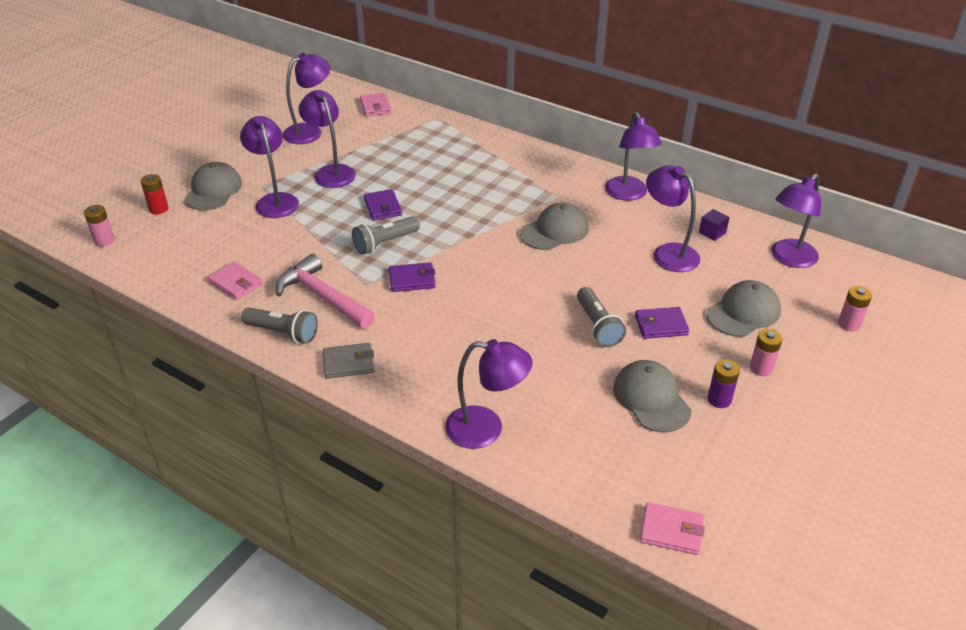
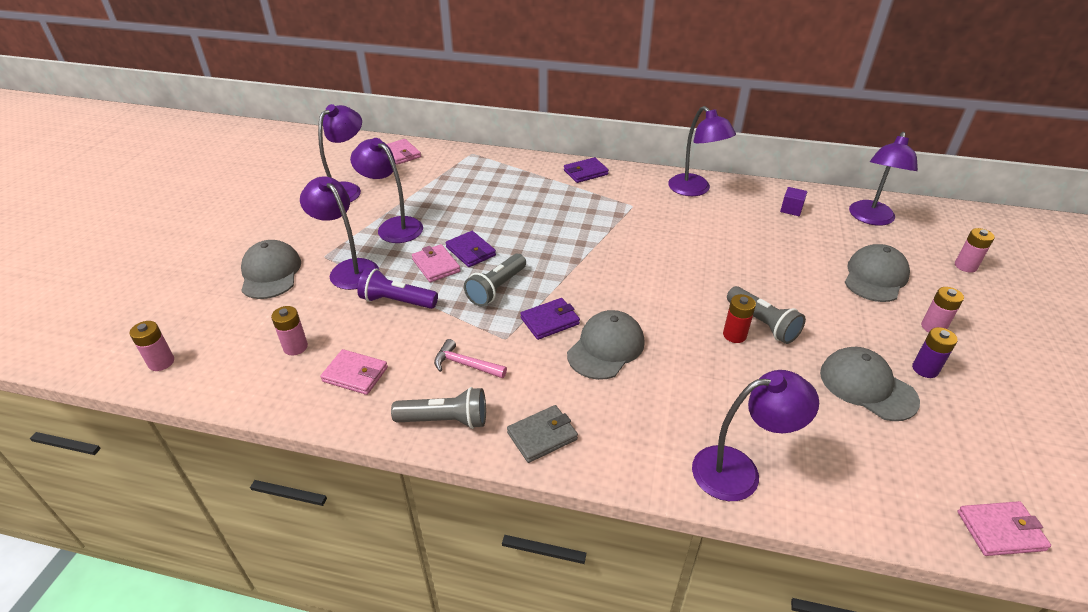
camera: 20 degrees left, 0 degrees up
(158, 209) = (214, 308): red battery -> red battery (734, 335)
(203, 252) = (295, 347): none -> pink battery
(298, 235) = (397, 301): none -> purple flashlight
(323, 297) = (466, 364): pink hammer -> pink hammer, size x0.55
(346, 213) = (436, 265): none -> pink wallet
(554, 231) = (654, 238): grey cap -> grey cap (606, 348)
(661, 325) = (817, 308): purple wallet -> purple wallet (585, 172)
(668, 253) = (769, 236): purple lamp -> none

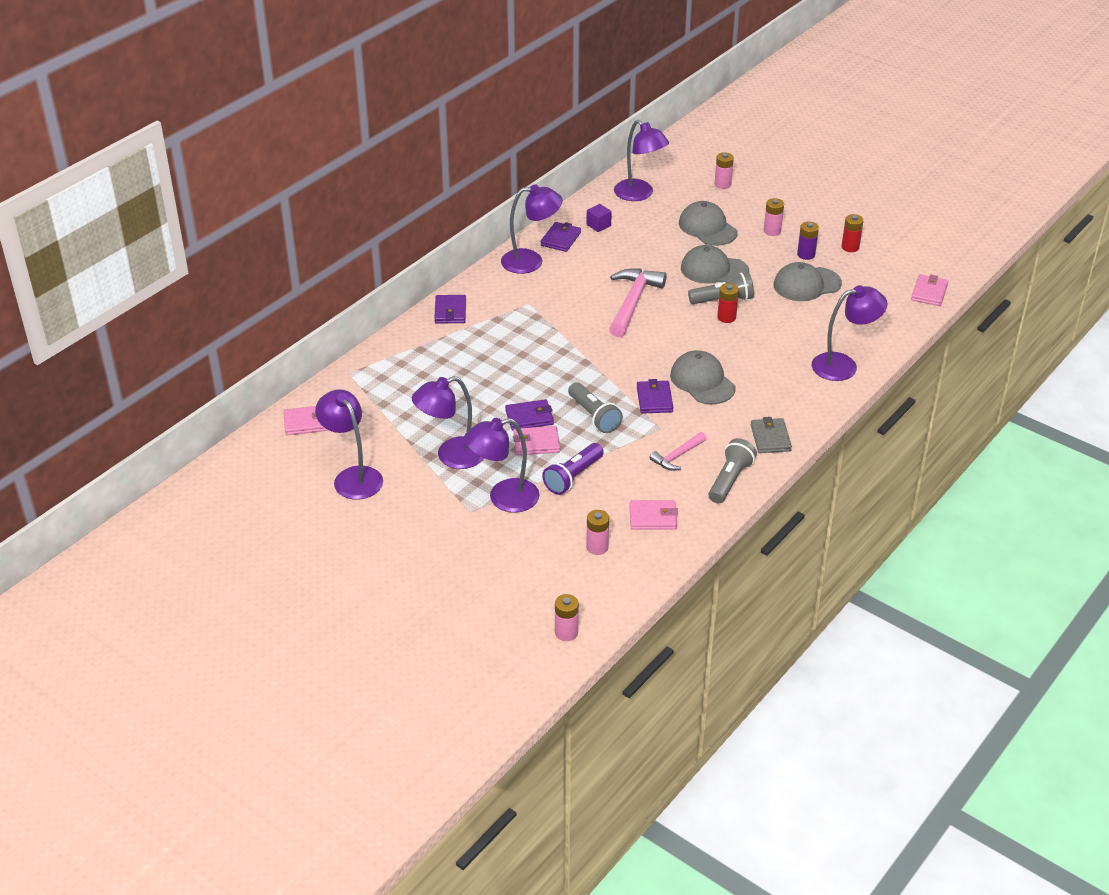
camera: 65 degrees left, 0 degrees up
(270, 273) = (473, 550): grey cap -> grey cap (714, 270)
(355, 374) = (653, 517): pink wallet -> pink wallet turned 45 degrees clockwise
(694, 263) = (633, 302): none -> pink hammer
(739, 471) = (843, 365): purple lamp -> purple lamp turned 60 degrees clockwise
(744, 195) = (560, 239): none -> purple wallet
(992, 408) = (850, 247): none -> red battery

